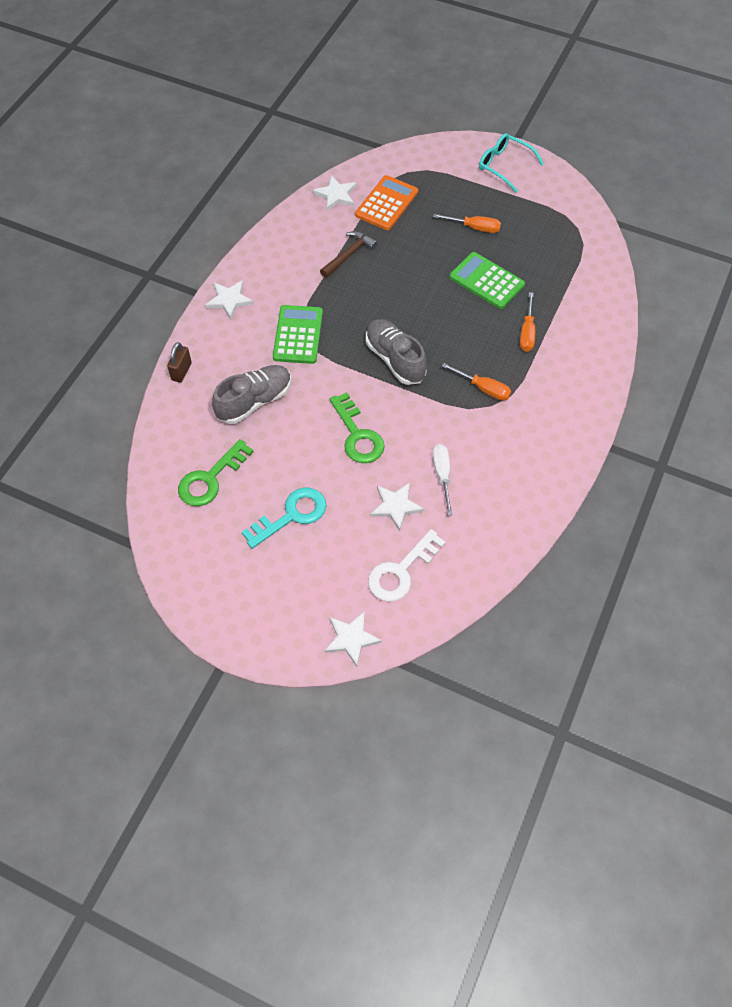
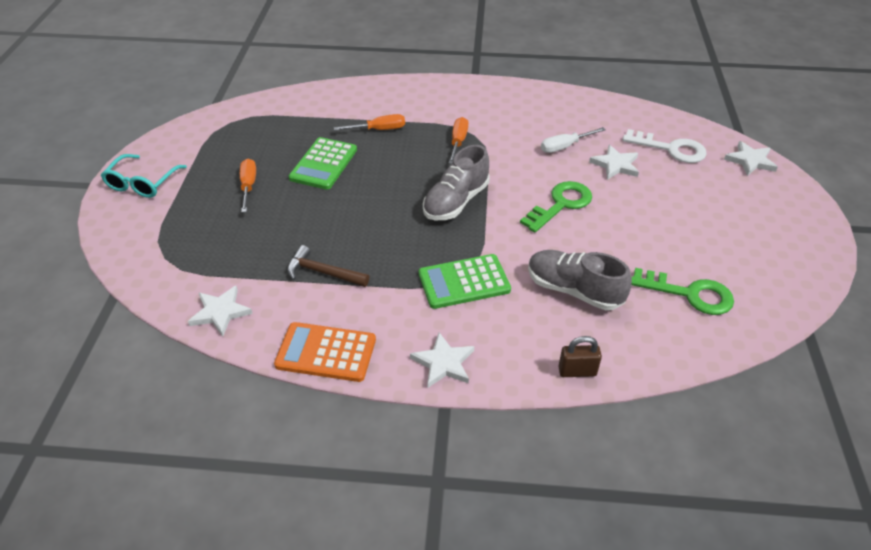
camera: 110 degrees left, 15 degrees down
(291, 515) = (677, 224): turquoise key -> none
(386, 203) = (225, 262): orange calculator -> orange calculator (326, 352)

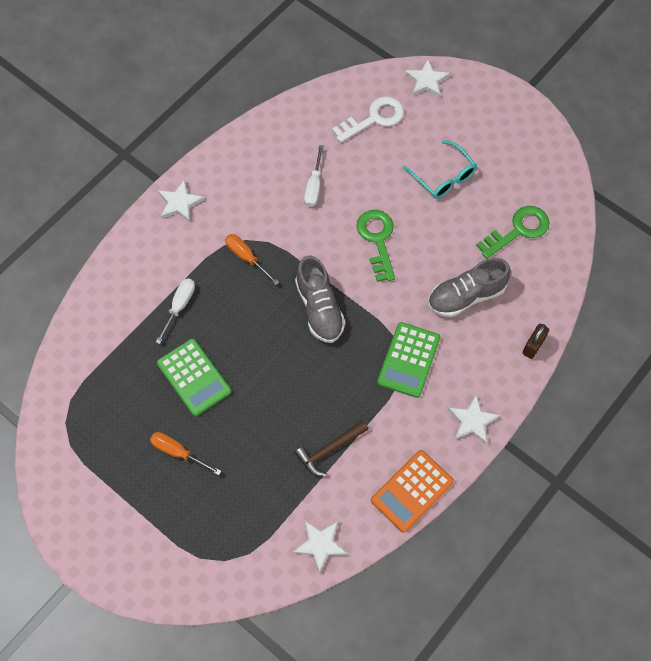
camera: 55 degrees left, 20 degrees up
(142, 183) = (104, 539): turquoise glasses -> turquoise glasses (444, 177)
(379, 129) = (179, 306): orange screwdriver -> white screwdriver
(615, 165) = (362, 169): white star -> white star (180, 203)

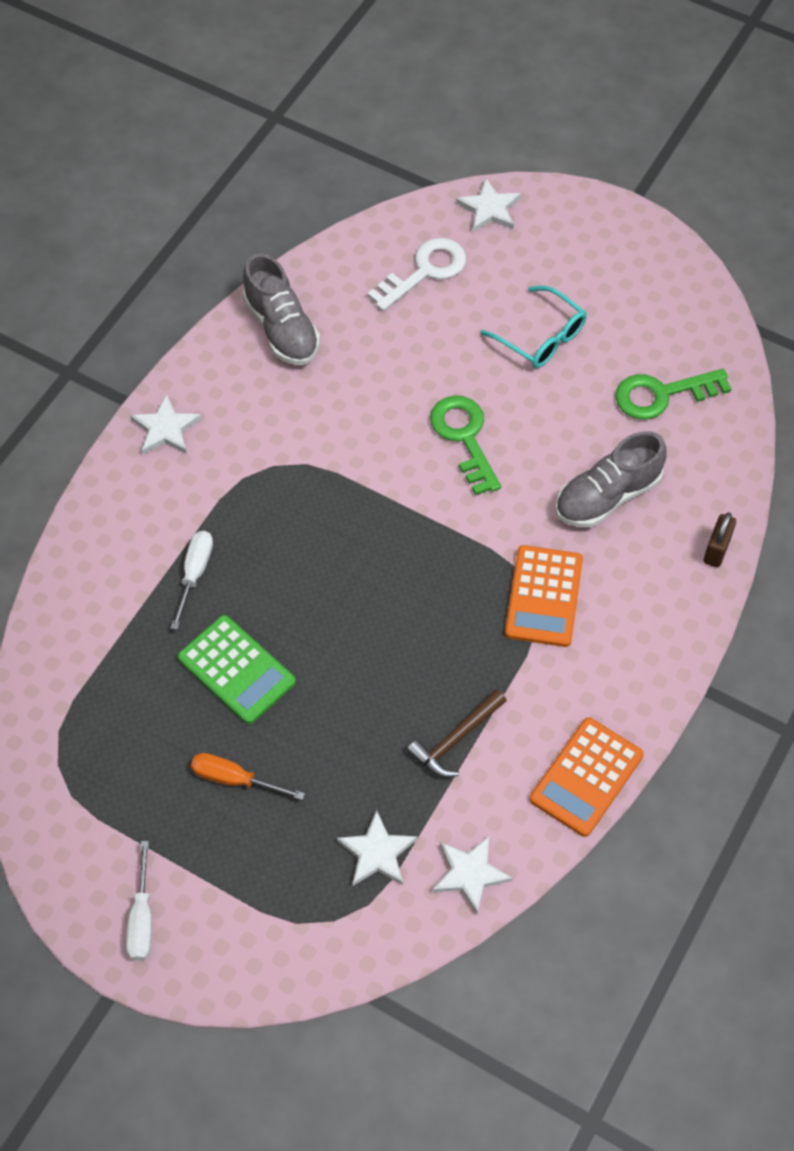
camera: 10 degrees left, 5 degrees down
(246, 257) = (279, 490): orange screwdriver -> none
(314, 186) = (357, 377): white screwdriver -> white screwdriver (142, 918)
(319, 308) = (400, 545): grey shoe -> grey shoe (281, 328)
(408, 360) = (544, 596): green calculator -> orange calculator
(472, 421) = (652, 666): white star -> white star (377, 852)
(518, 230) = (662, 394): green key -> green key turned 150 degrees counterclockwise

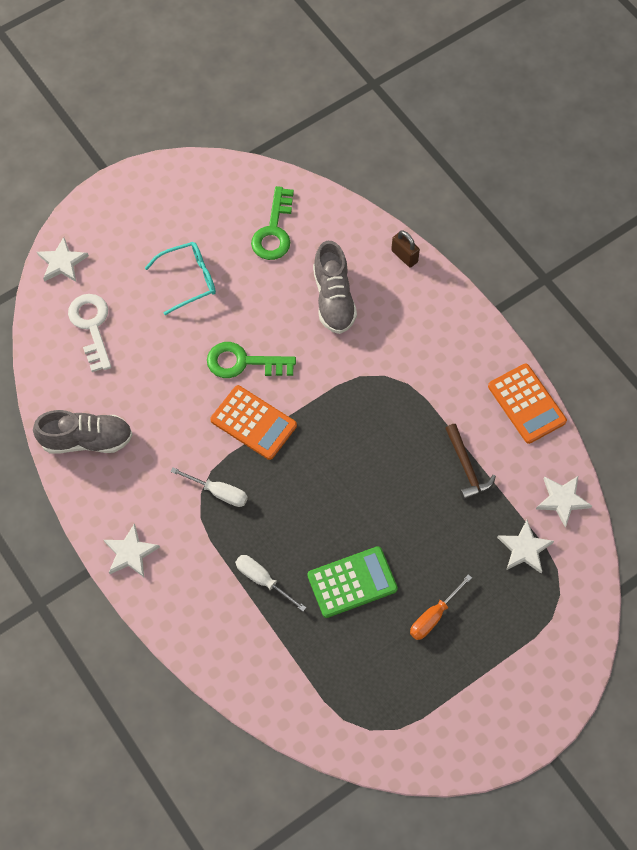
camera: 65 degrees left, 5 degrees up
(142, 918) = (509, 715): white screwdriver -> white screwdriver (219, 492)
(544, 596) = (389, 369): orange calculator -> orange calculator (253, 423)

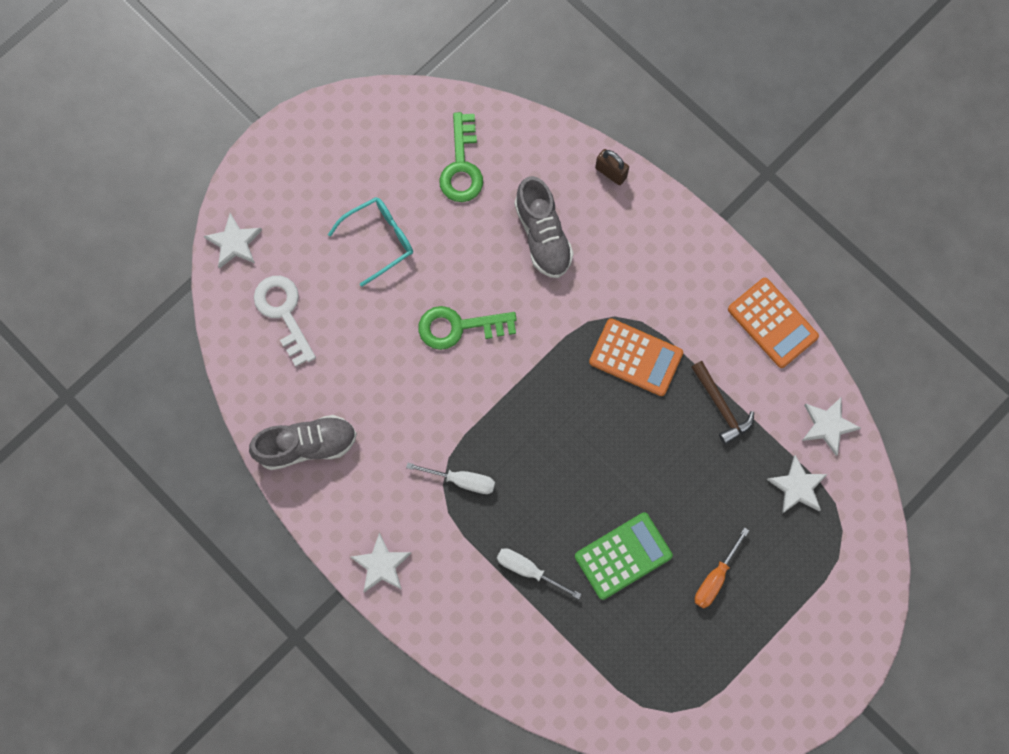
camera: 10 degrees left, 10 degrees up
(253, 423) = (483, 395): orange calculator -> orange calculator (636, 357)

